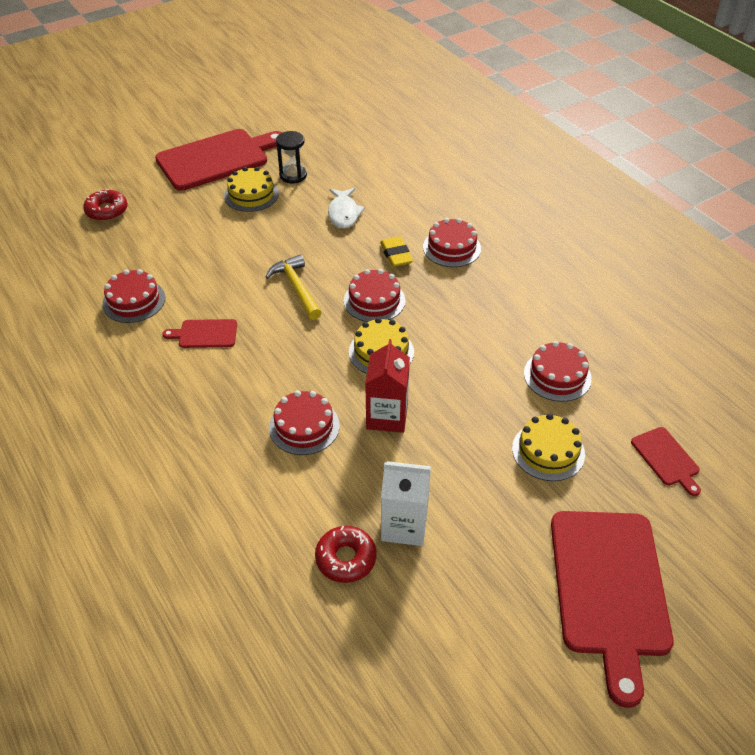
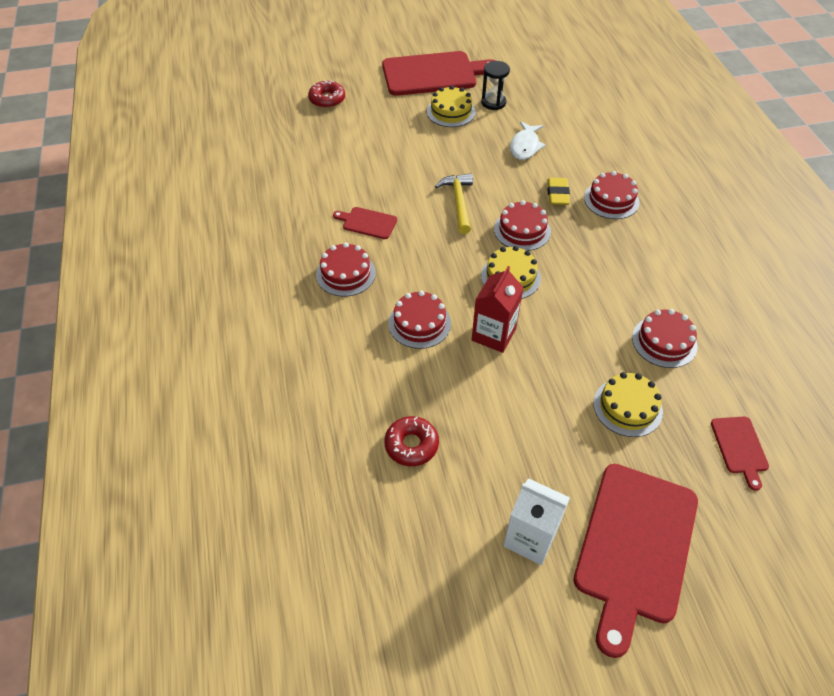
camera: 20 degrees right, 5 degrees up
(134, 301) = (321, 180): red cake -> red cake (346, 274)
(404, 525) = (472, 433): white carton -> white carton (530, 538)

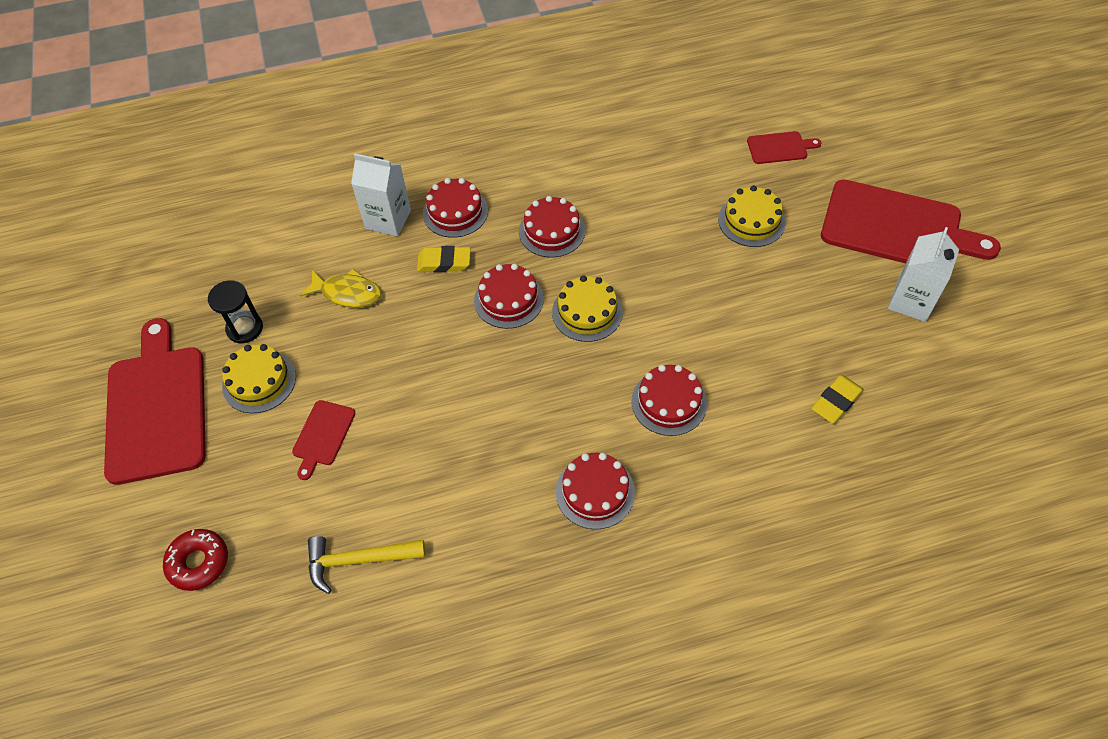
camera: 90 degrees left, 5 degrees up
(367, 223) = (498, 473): red cutting board -> red cutting board (323, 435)
(411, 445) = (836, 401): red donut -> yellow eraser
(458, 202) = (457, 367): yellow hammer -> yellow hammer (358, 560)
(493, 334) = (676, 329): red carton -> none
(525, 146) = (347, 293): white fish -> yellow fish
(598, 163) = (388, 219): none -> white carton
(664, 341) = (666, 186): red cake -> red cake (552, 231)

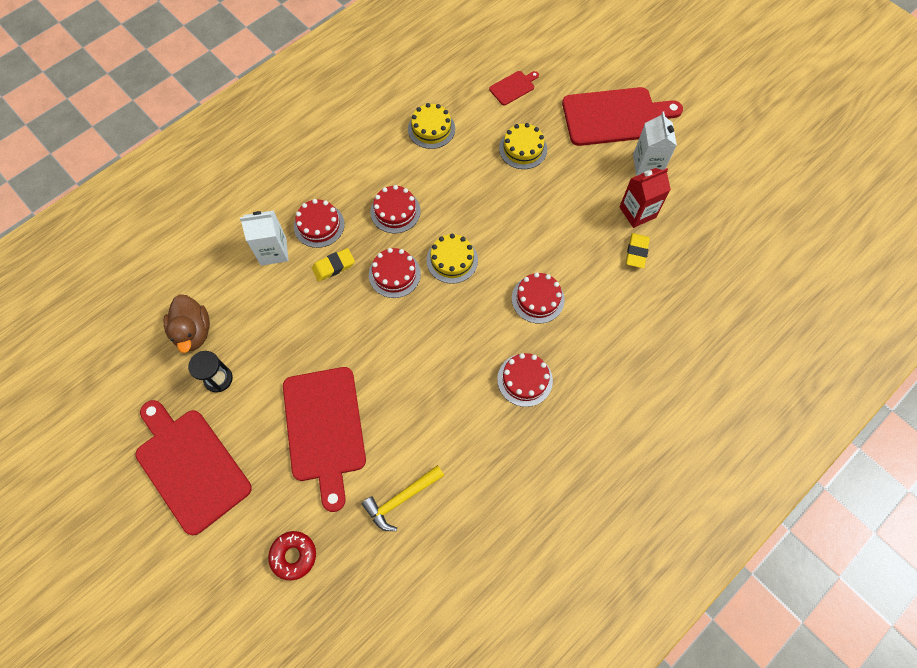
camera: 30 degrees left, 10 degrees up
(251, 268) = (193, 332): none -> brown duck
(259, 381) = (254, 412): yellow cake -> yellow cake (431, 129)
(323, 435) = (324, 428): red cutting board -> red cutting board, size x2.20
(347, 293) = (278, 319): yellow fish -> none
(865, 353) = (637, 212): none -> red carton

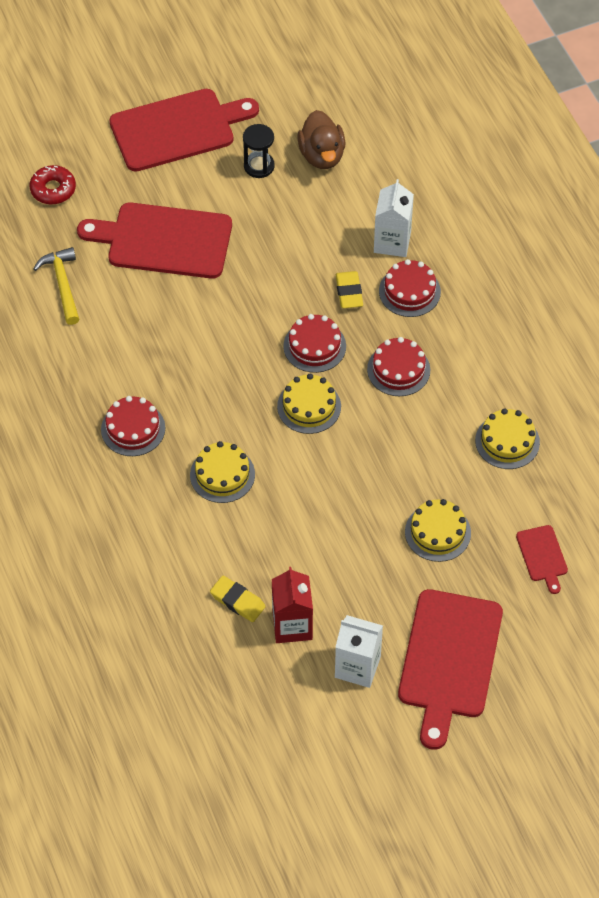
camera: 110 degrees right, 10 degrees down
(193, 332) = (322, 155): brown duck -> brown duck turned 105 degrees counterclockwise
(538, 299) = (222, 474): red cake -> yellow cake

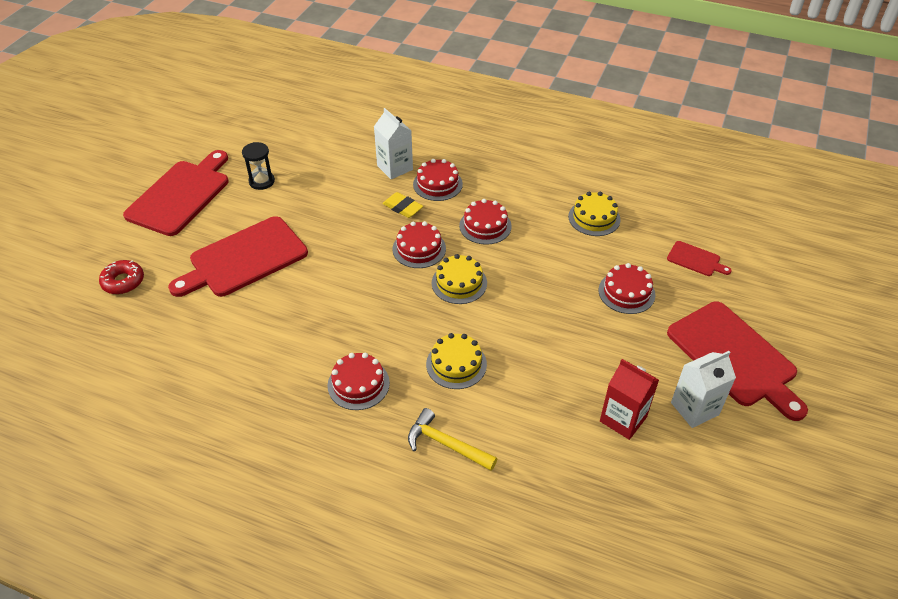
camera: 45 degrees left, 10 degrees down
(62, 284) = (196, 332): yellow hammer -> yellow hammer (446, 444)
(237, 601) = (570, 435): yellow eraser -> none
(322, 155) = (296, 153): brown duck -> none
(437, 532) = (626, 292): yellow cake -> red cake

